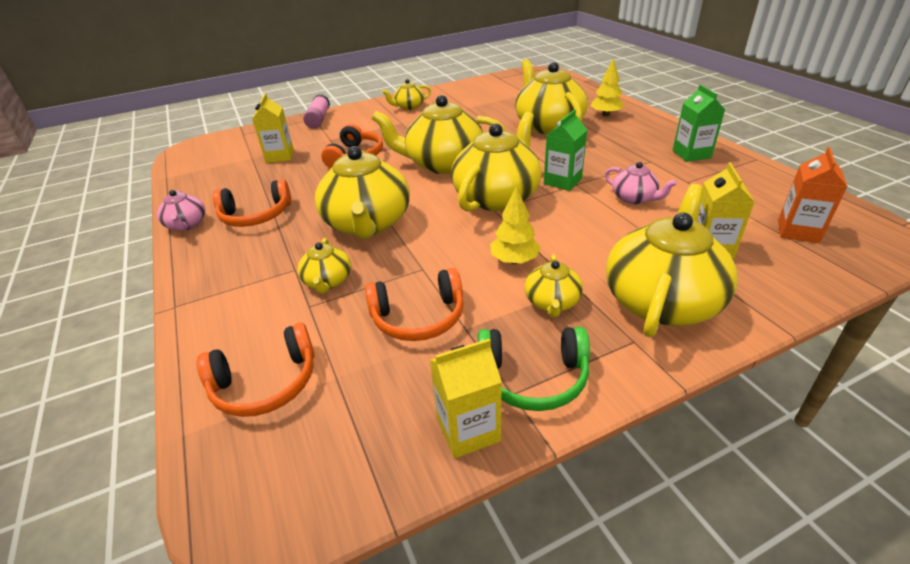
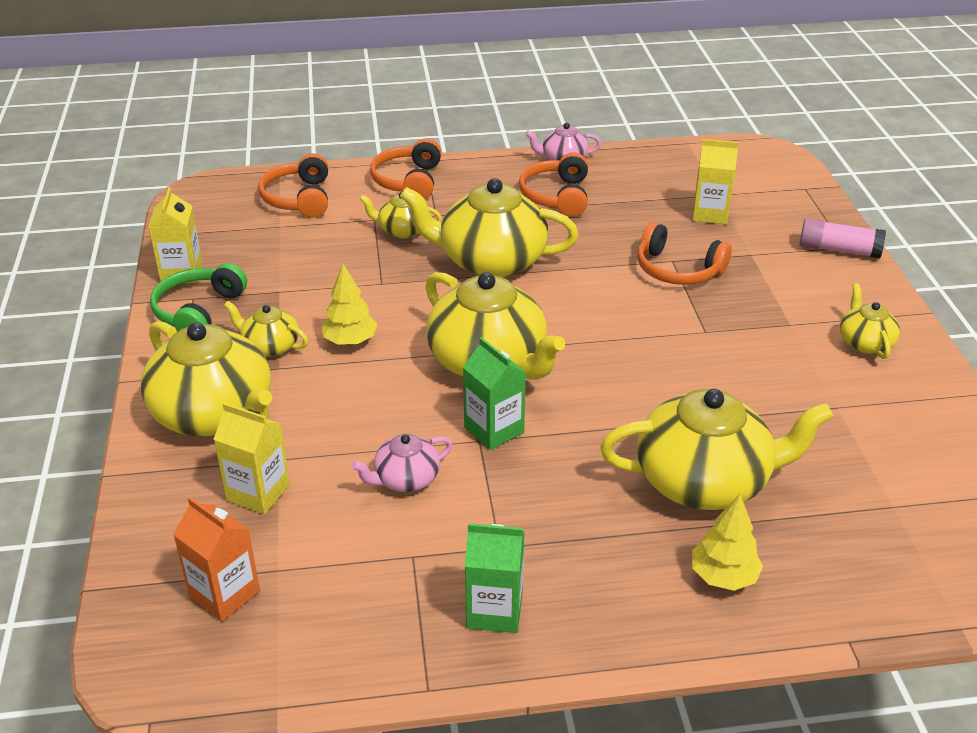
camera: 105 degrees right, 0 degrees up
(418, 317) = (313, 270): orange headphones -> orange headphones (408, 181)
(443, 164) = (611, 338): yellow teapot -> none

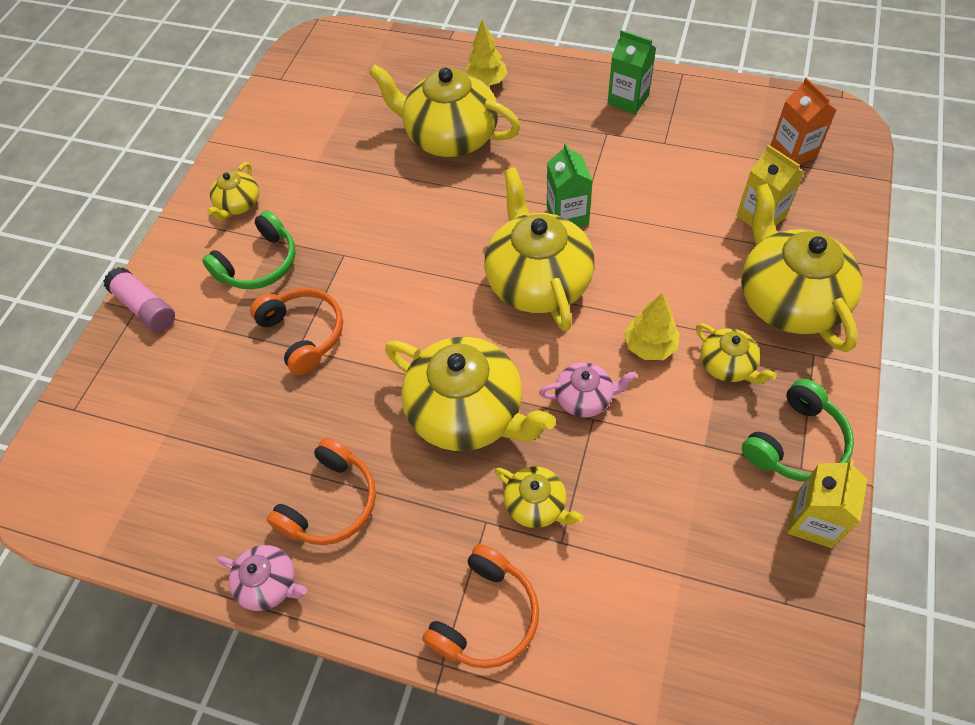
camera: 150 degrees left, 20 degrees up
(298, 198) = (643, 633): orange headphones -> none
(405, 479) = (649, 196): pink teapot -> pink teapot (585, 398)
(710, 214) = (203, 404): yellow carton -> none
(778, 303) = (259, 264): none -> green headphones

